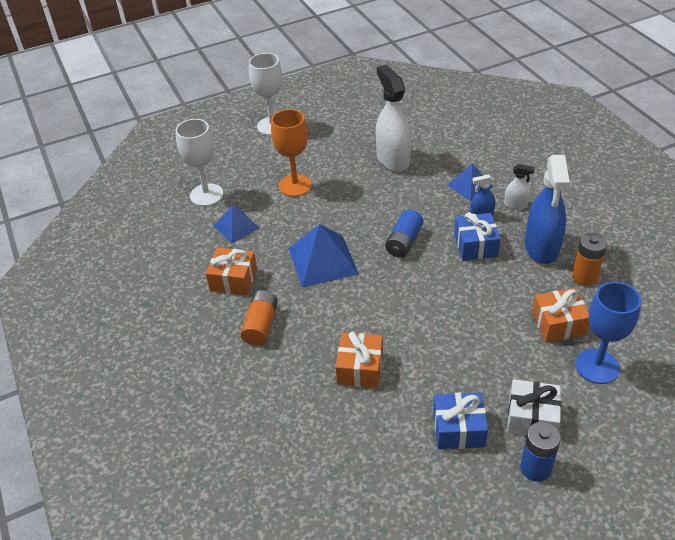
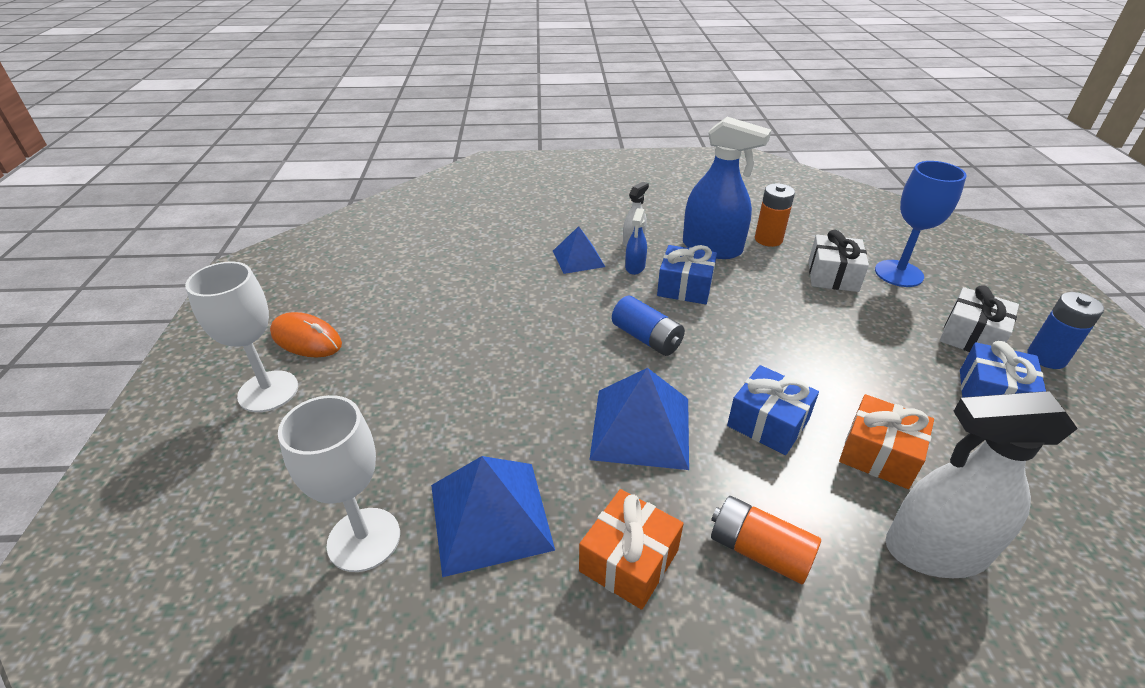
camera: 70 degrees left, 5 degrees down
(236, 227) = (490, 516): blue pyramid -> blue pyramid, size x1.61
(295, 185) = (446, 408): orange goblet -> none
(315, 118) = (306, 339): none -> orange mouse
(358, 313) = (768, 423): none -> blue gift
(393, 159) = (477, 298): white spray bottle -> white spray bottle (935, 550)
(558, 324) = (833, 276): orange gift -> white gift

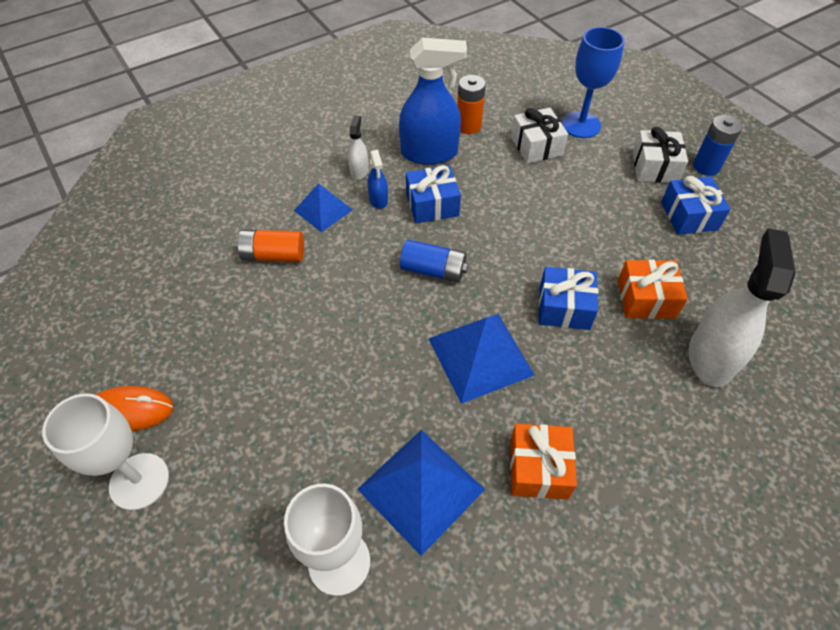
camera: 30 degrees left, 15 degrees up
(759, 551) = (613, 414): orange battery -> orange battery (273, 255)
(935, 550) = (711, 357): white spray bottle -> white spray bottle turned 135 degrees clockwise

